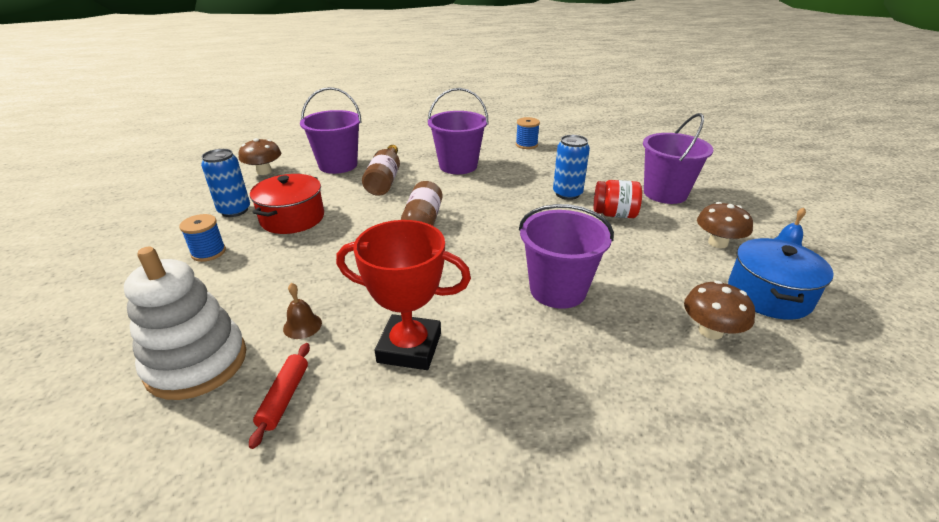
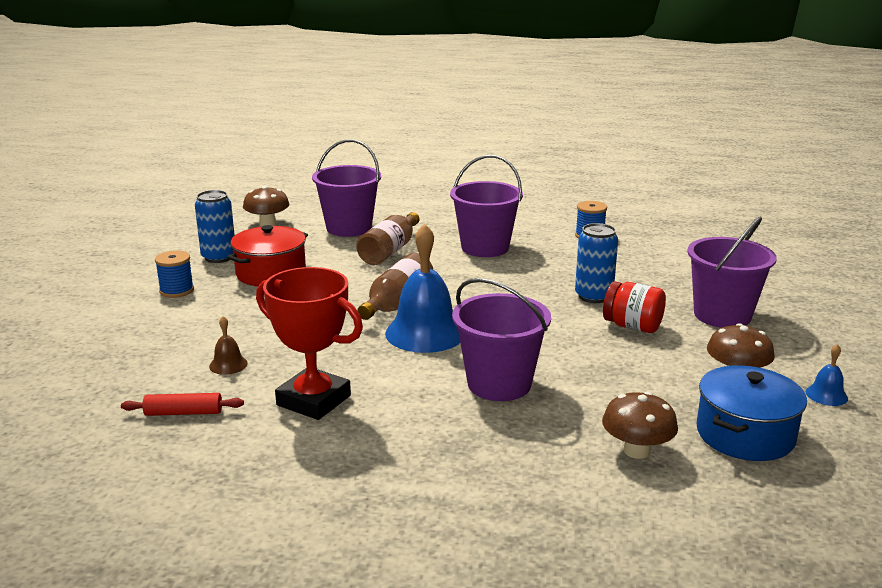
camera: 20 degrees right, 10 degrees down
(196, 363) = (126, 374): white stacking toy -> none
(284, 397) = (183, 413): red rolling pin -> red rolling pin turned 60 degrees clockwise
(463, 252) = (425, 333): none -> blue bell

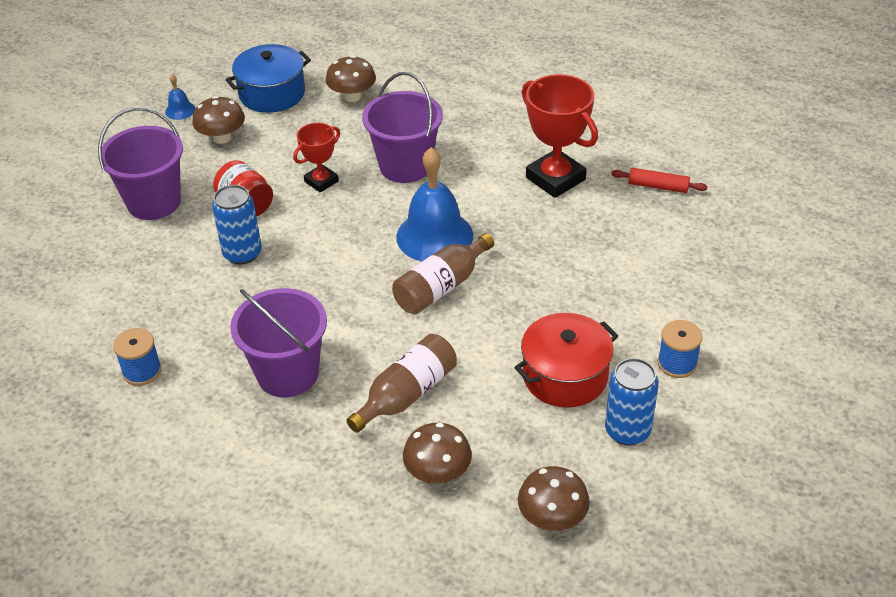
camera: 160 degrees left, 20 degrees up
(228, 364) = (621, 232): brown bell -> none
(349, 228) = (438, 473): purple bucket -> brown mushroom
(579, 356) = (321, 181): none -> red trophy

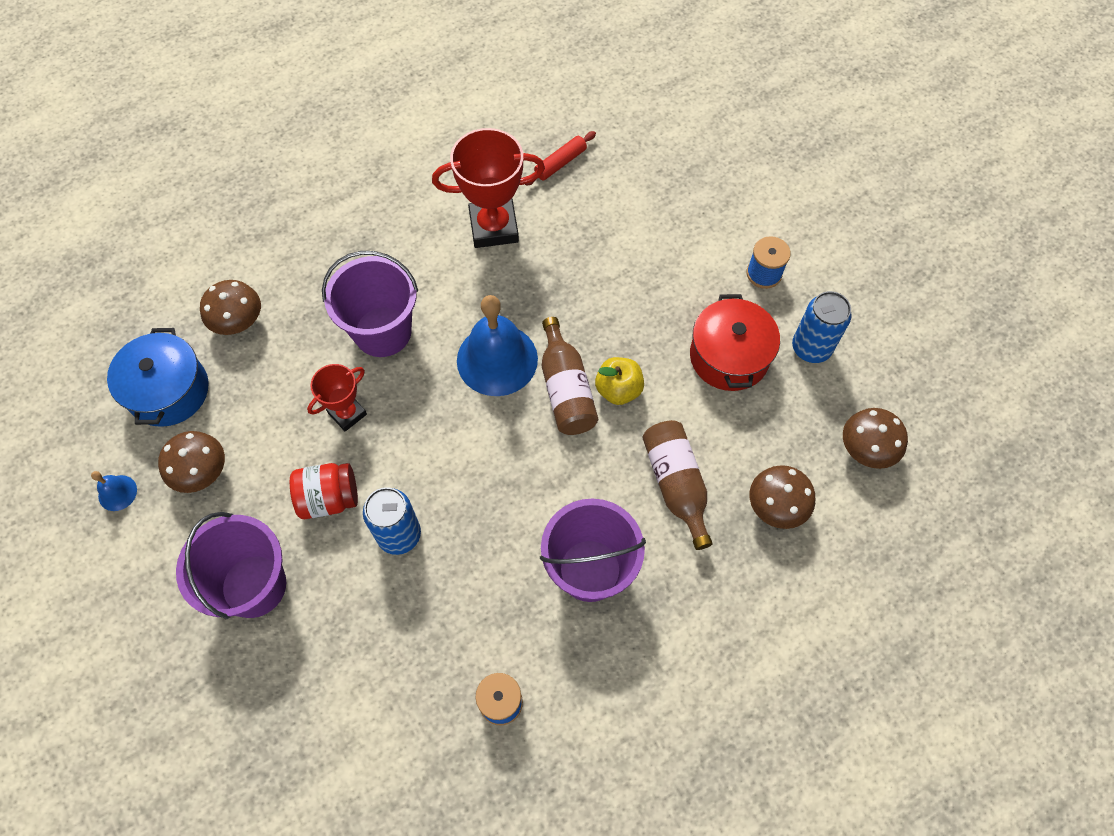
camera: 60 degrees left, 20 degrees up
(321, 181) = (347, 414): red trophy -> red trophy turned 60 degrees clockwise
(468, 318) = (618, 390): none -> yellow apple

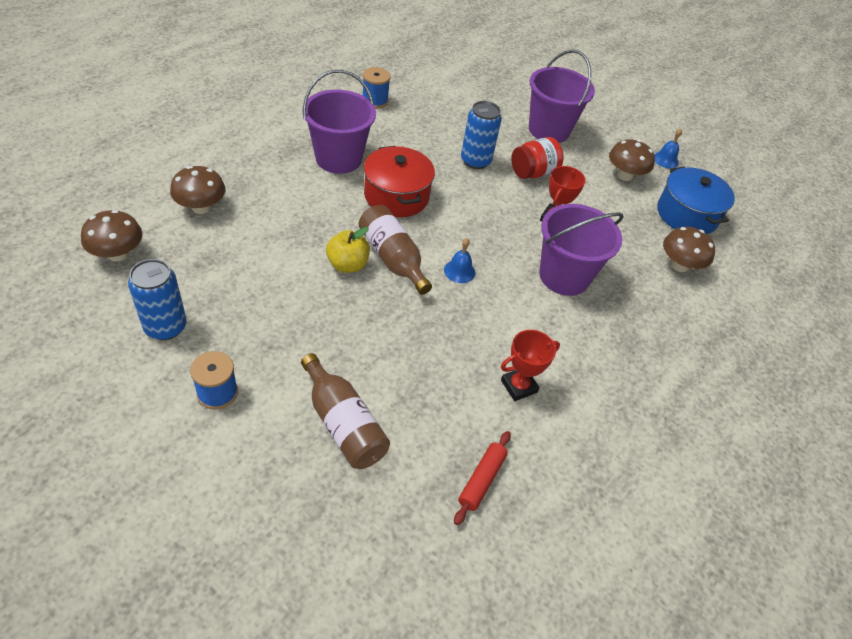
camera: 155 degrees right, 15 degrees down
(493, 227) = (519, 386): red trophy -> red trophy, size x0.58
(497, 359) = (459, 271): blue bell -> blue bell, size x0.44
(676, 484) = (285, 210): brown bottle -> brown bottle (343, 424)
(729, 356) = (249, 306): red pot -> red pot (396, 196)

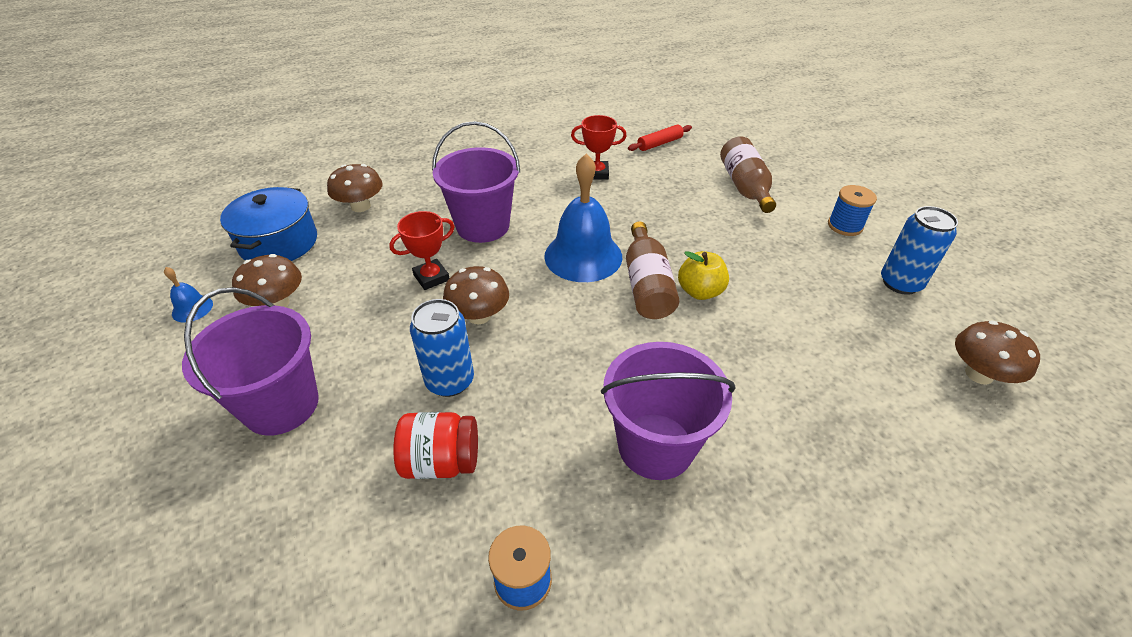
camera: 145 degrees left, 5 degrees down
(201, 207) = (879, 414): brown mushroom -> brown mushroom (479, 316)
(396, 196) = (600, 357): red pot -> none
(459, 271) = (583, 256): blue bell -> blue bell, size x2.27
(533, 173) = (389, 340): red jar -> red jar (441, 461)

